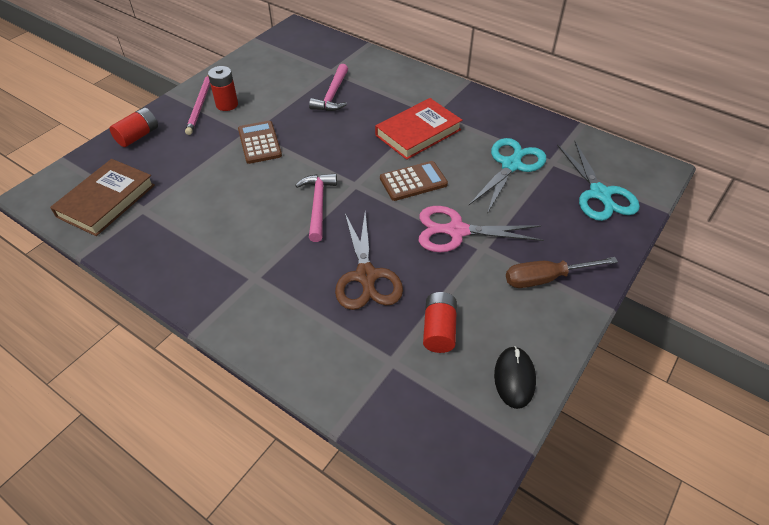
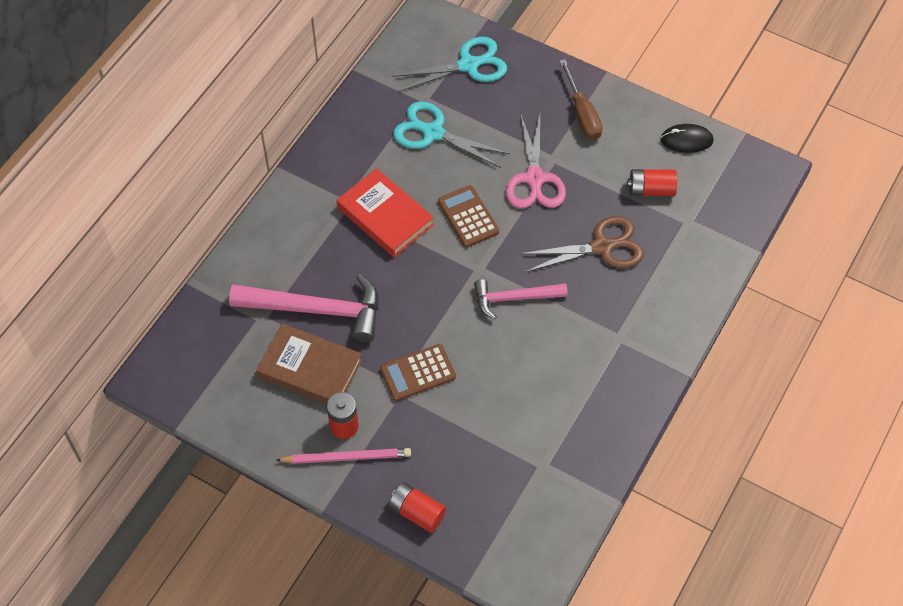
camera: 95 degrees left, 10 degrees up
(106, 200) = (534, 507): brown book -> brown book (309, 369)
(332, 95) = (317, 310): pink hammer -> pink hammer, size x1.63

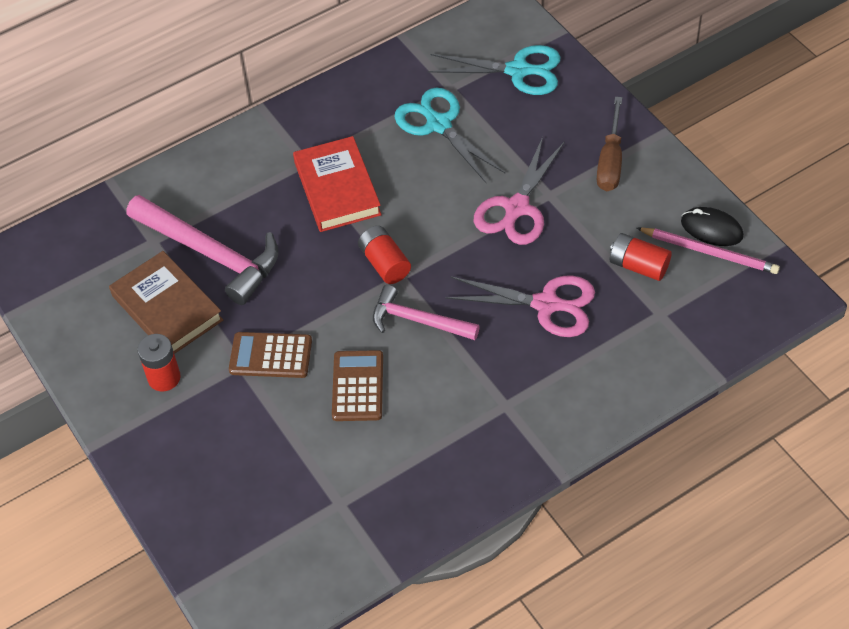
camera: 30 degrees right, 5 degrees down
(347, 457) = (147, 410): pink pencil -> pink pencil (709, 252)
(417, 512) = (180, 495): red battery -> red battery (385, 263)
(468, 217) = (422, 220): brown calculator -> brown calculator (358, 386)
(602, 247) = (547, 304): brown scissors -> pink scissors

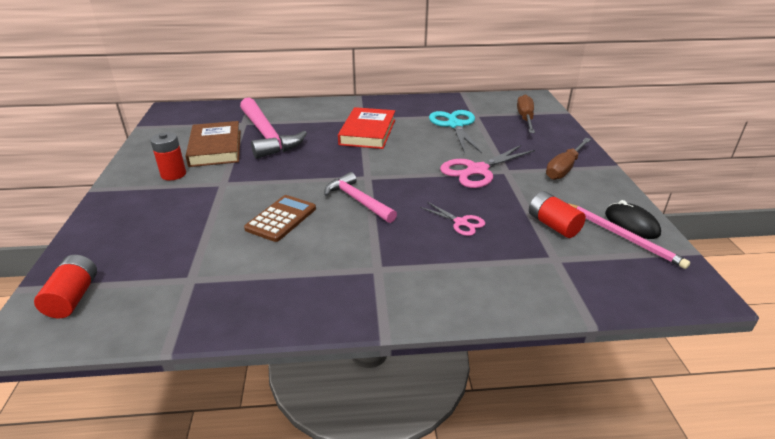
camera: 25 degrees right, 20 degrees down
(270, 356) = (245, 185): brown calculator -> none
(385, 263) = (363, 168): red battery -> red battery (73, 297)
(519, 71) = (525, 118): turquoise scissors -> brown screwdriver
(547, 304) = (461, 223): pink scissors -> pink scissors, size x0.54

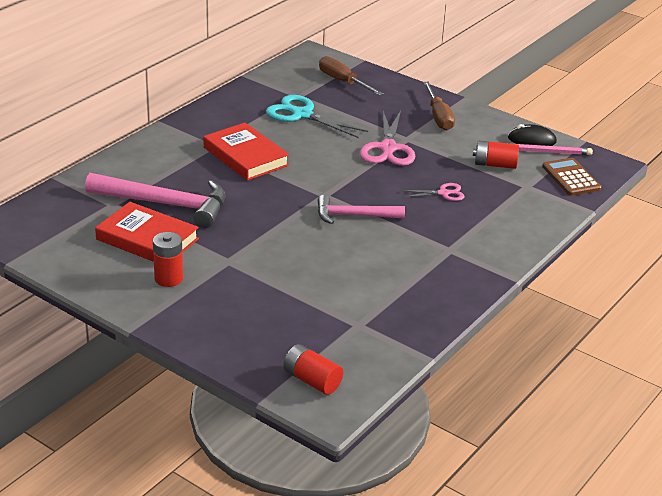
camera: 50 degrees left, 0 degrees up
(215, 148) = (147, 239): brown book -> red book
(281, 219) = (330, 258): brown calculator -> brown calculator (571, 178)

